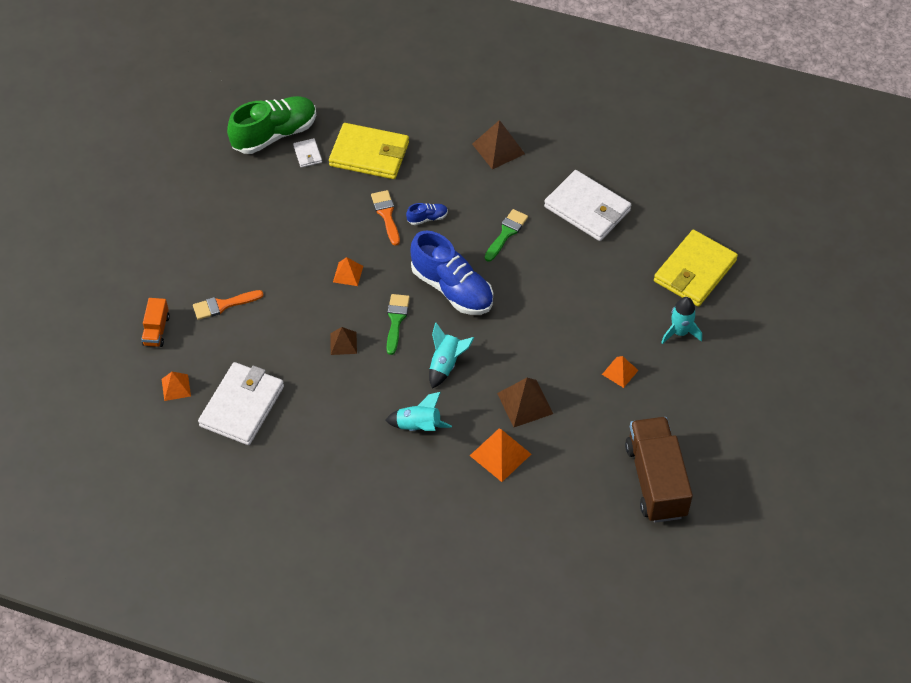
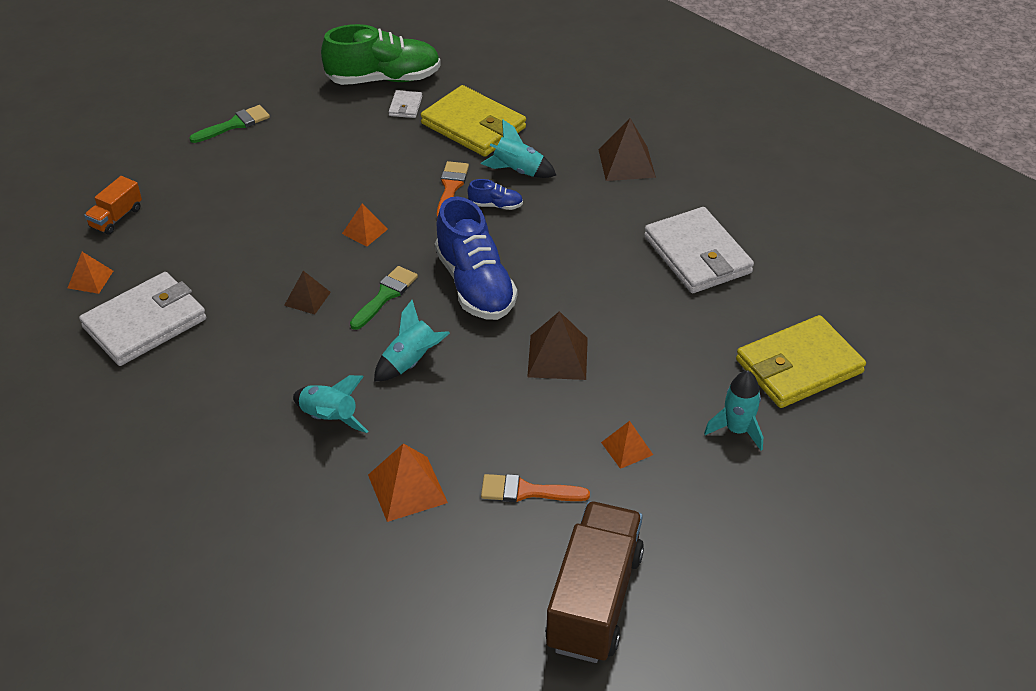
camera: 25 degrees right, 10 degrees down
(223, 305) = (205, 217): orange brush -> orange brush (527, 491)
(425, 183) = (518, 171): none -> turquoise rocket
(506, 233) = (580, 249): green brush -> green brush (234, 124)
(525, 403) = (479, 440): brown pyramid -> brown pyramid (557, 357)

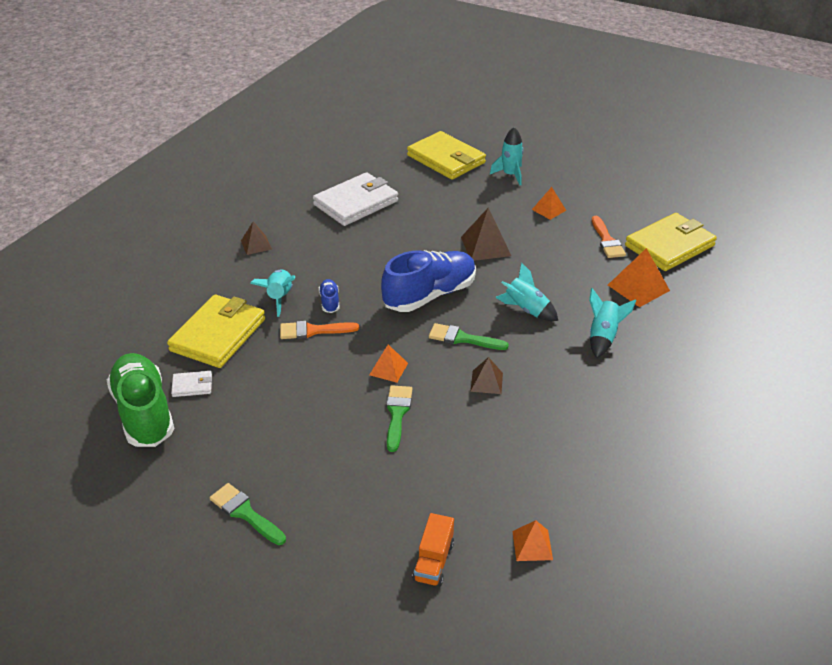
camera: 105 degrees left, 5 degrees down
(116, 217) = (433, 561): orange truck -> orange truck turned 90 degrees clockwise
(145, 323) = (567, 479): white wallet -> none
(297, 226) = (397, 414): none -> green brush
(488, 564) = (669, 246): none -> yellow wallet
(594, 600) = (665, 207): brown truck -> none
(626, 163) = (256, 245): brown pyramid -> brown pyramid, size x0.62

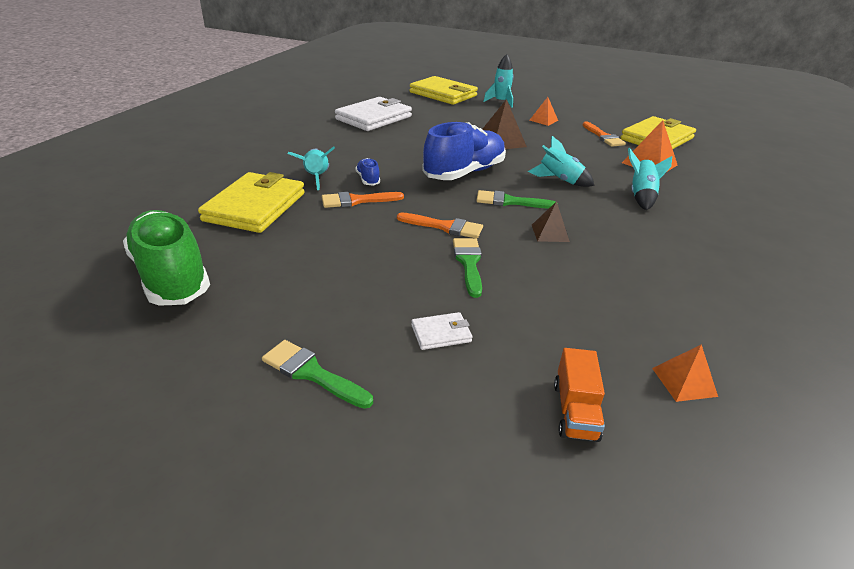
camera: 10 degrees left, 5 degrees down
(192, 386) = (229, 249): white wallet -> white wallet (441, 333)
(256, 245) = (286, 144): brown pyramid -> none
(388, 369) = (445, 227): orange pyramid -> orange brush

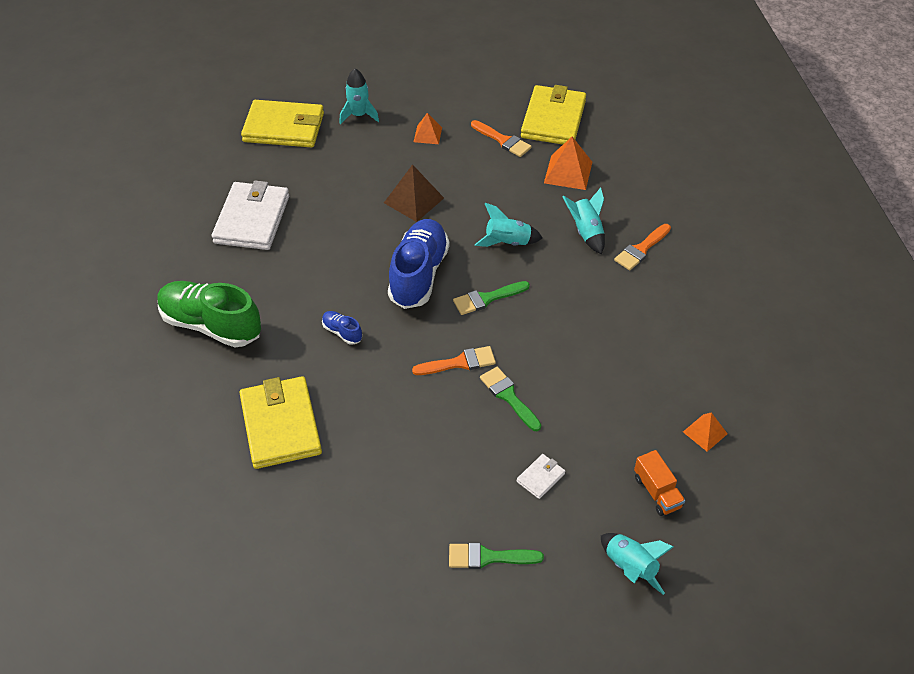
camera: 30 degrees left, 15 degrees up
(171, 276) = (303, 538): green shoe -> green shoe (211, 325)
(316, 178) = (293, 356): turquoise rocket -> turquoise rocket (630, 568)
(357, 201) = (359, 368): orange brush -> orange brush (641, 249)
(550, 233) = (544, 325): brown pyramid -> none

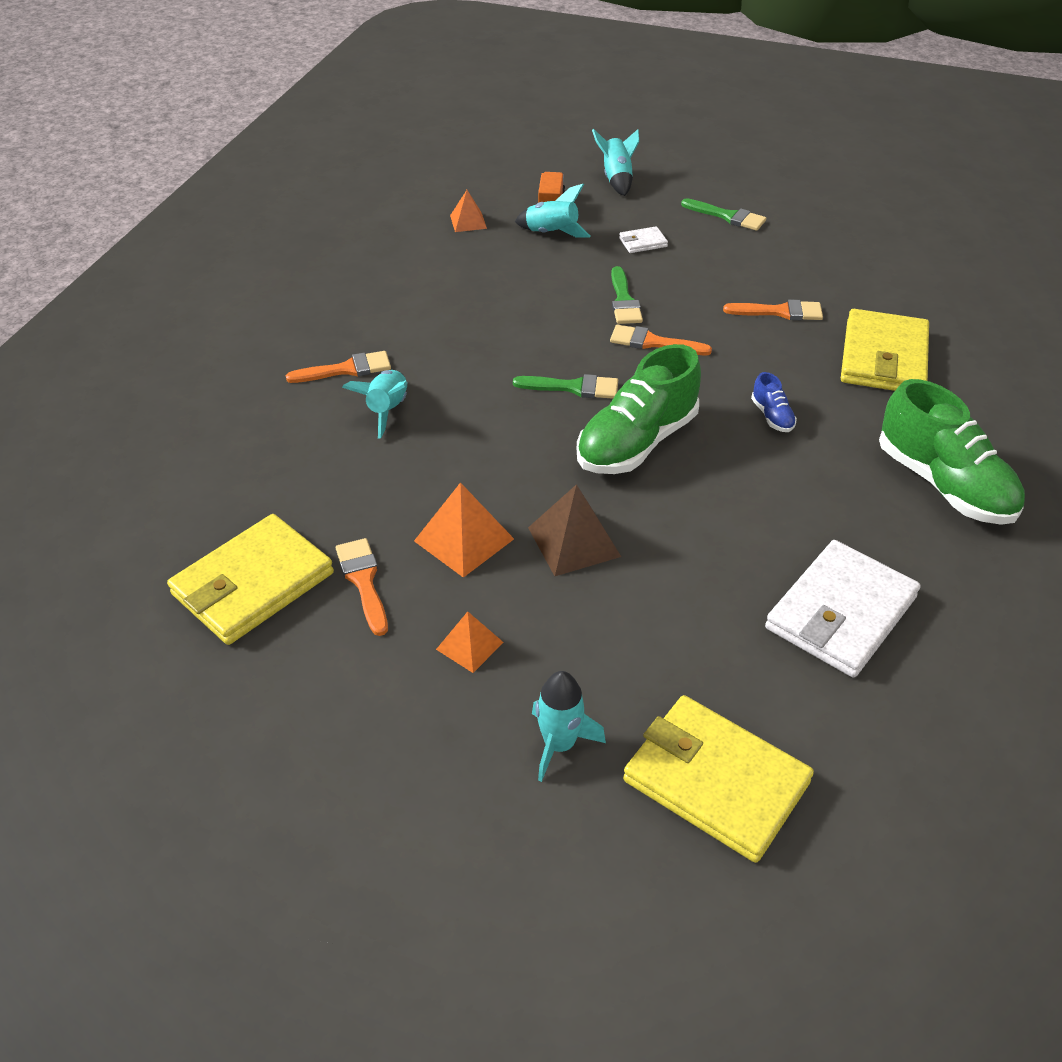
camera: 150 degrees left, 5 degrees down
(380, 441) = (780, 312): none -> orange brush
(418, 275) = (636, 442): blue shoe -> green shoe
(507, 242) = (494, 436): turquoise rocket -> turquoise rocket (551, 233)
(568, 172) = (325, 492): orange pyramid -> orange pyramid (464, 539)

